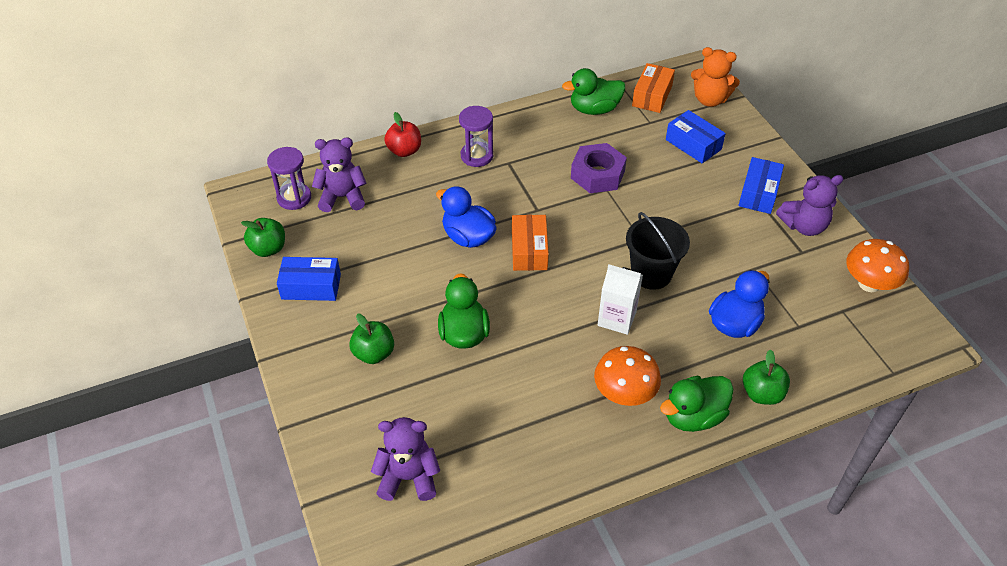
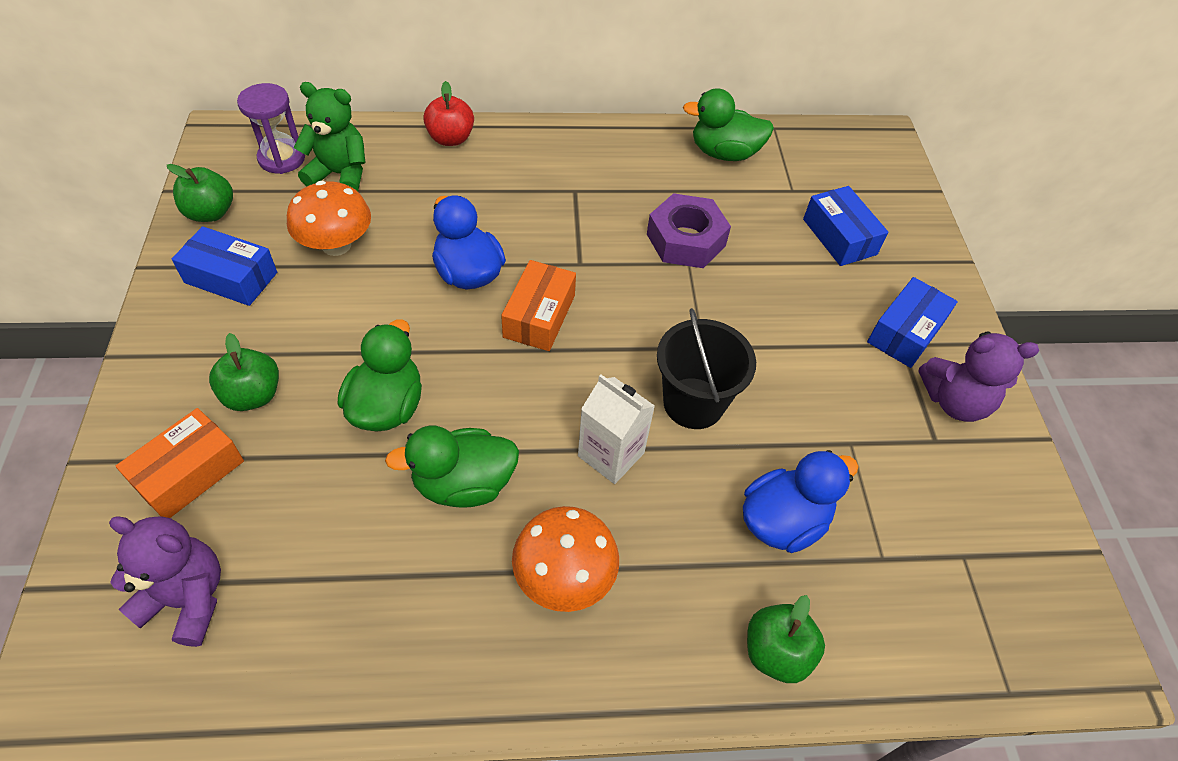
camera: 15 degrees right, 5 degrees up
(342, 197) = (340, 174): purple teddy bear -> green teddy bear
(477, 156) = (538, 170): purple hourglass -> none
(652, 96) = (811, 157): orange box -> orange box (189, 473)
(693, 416) = (650, 652): green duck -> green duck (463, 484)
(710, 100) = (890, 183): orange teddy bear -> none
(869, 284) = (1024, 525): orange mushroom -> orange mushroom (336, 245)

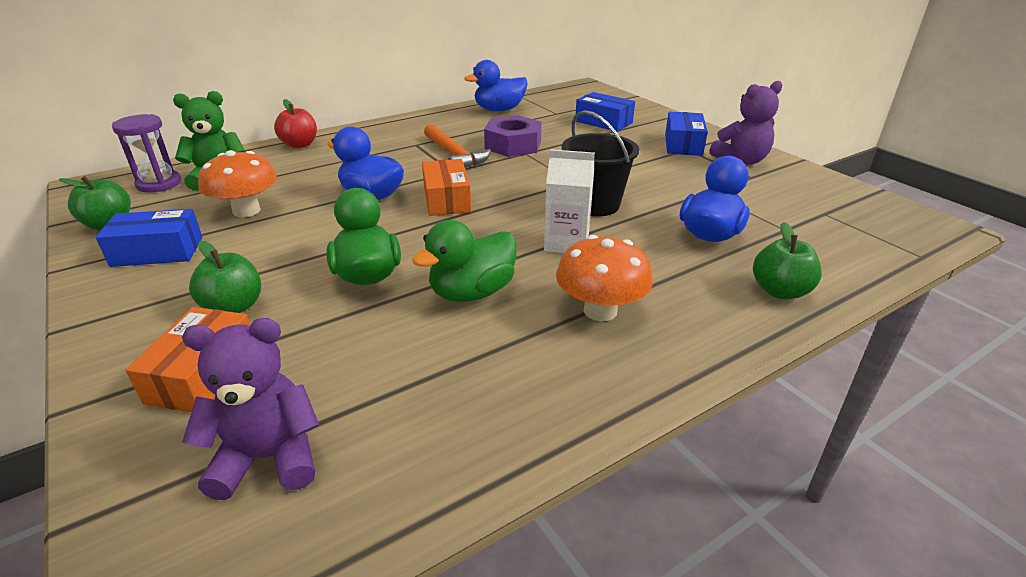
camera: 25 degrees left, 20 degrees down
(604, 232) = (454, 155): none -> orange hammer
(724, 153) = (499, 110): green duck -> blue duck

